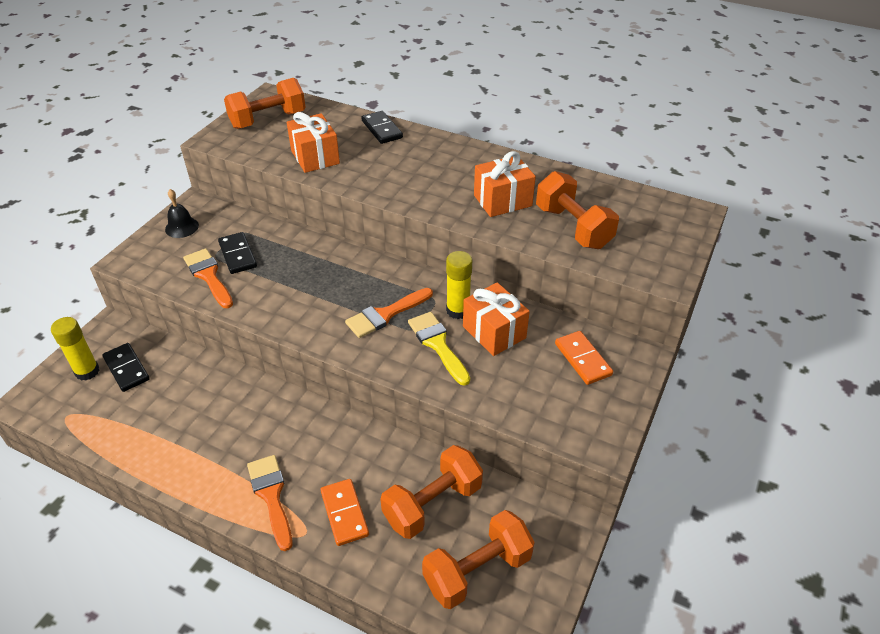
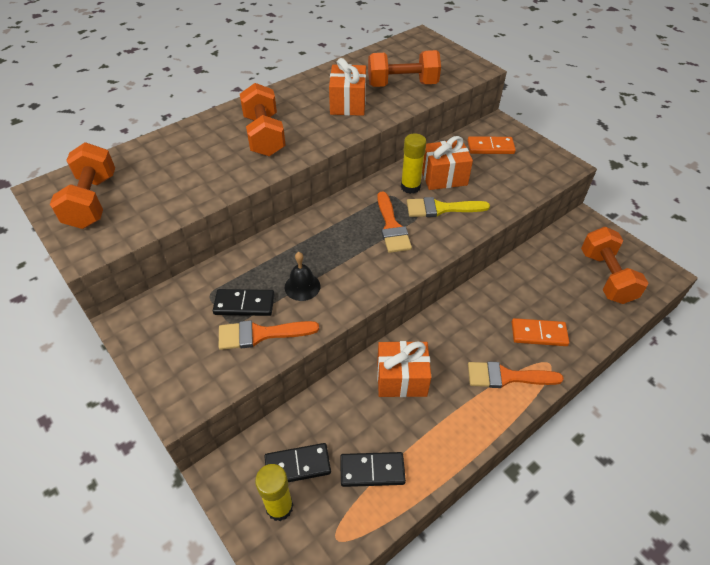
camera: 65 degrees left, 5 degrees up
(182, 227) = (160, 342): black bell -> black bell (302, 286)
(315, 157) = (194, 185): orange gift -> orange gift (401, 379)
(382, 129) = (189, 134): black domino -> black domino (372, 470)
(432, 504) = (546, 281): orange dumbbell -> orange dumbbell (264, 135)

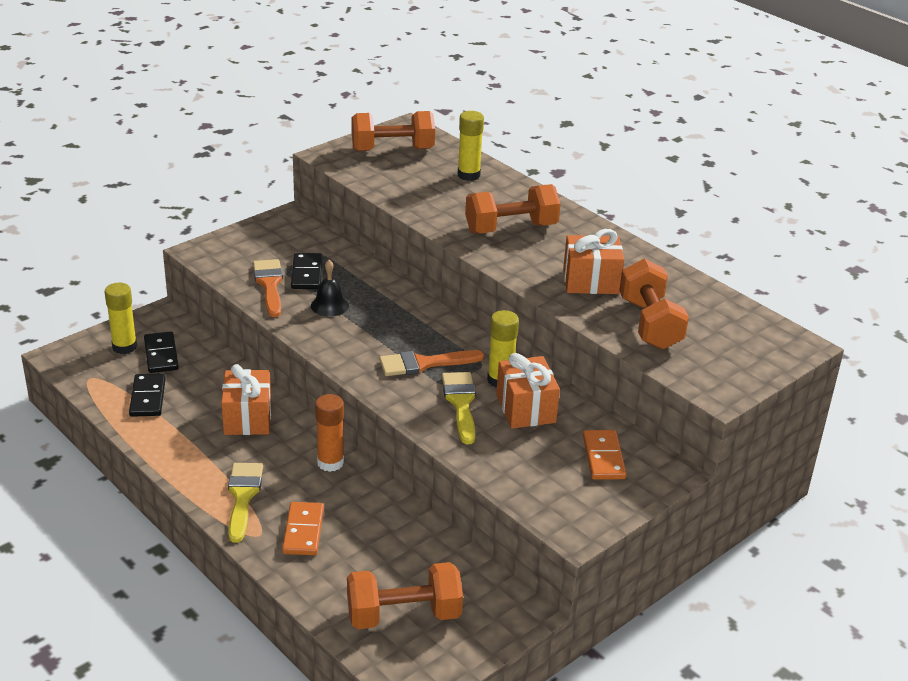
camera: 85 degrees right, 15 degrees down
(164, 154) = (468, 175): none -> yellow glue stick
(456, 317) = (330, 462): none -> orange glue stick
(506, 376) = (243, 496): orange brush -> yellow brush

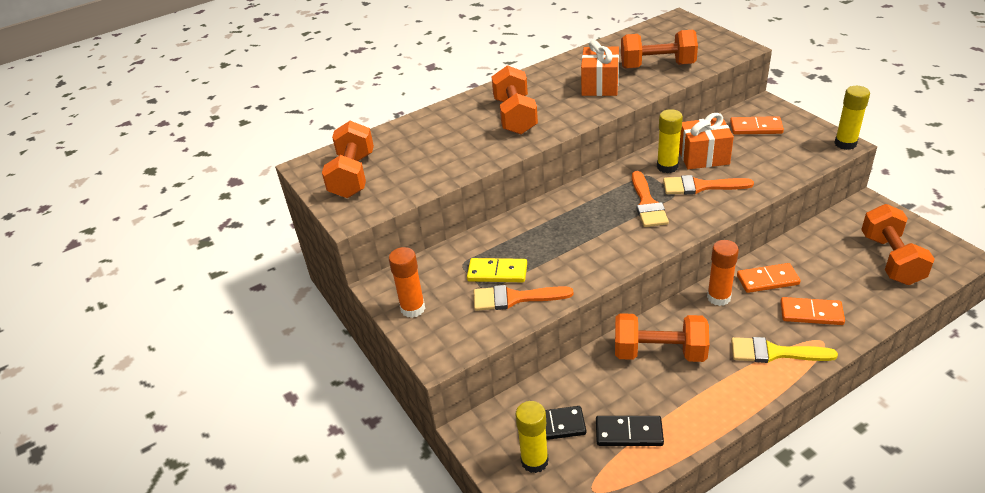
camera: 75 degrees left, 5 degrees up
(247, 418) = (659, 353): orange gift -> orange dumbbell
(259, 234) = (413, 308): none -> orange glue stick
(307, 274) = (497, 272): black domino -> yellow domino
(329, 305) = (555, 257): black bell -> none
(361, 502) = (767, 280): none -> orange domino
(461, 403) = (700, 186): yellow brush -> orange brush
(468, 175) = (417, 134): yellow glue stick -> yellow glue stick (845, 144)

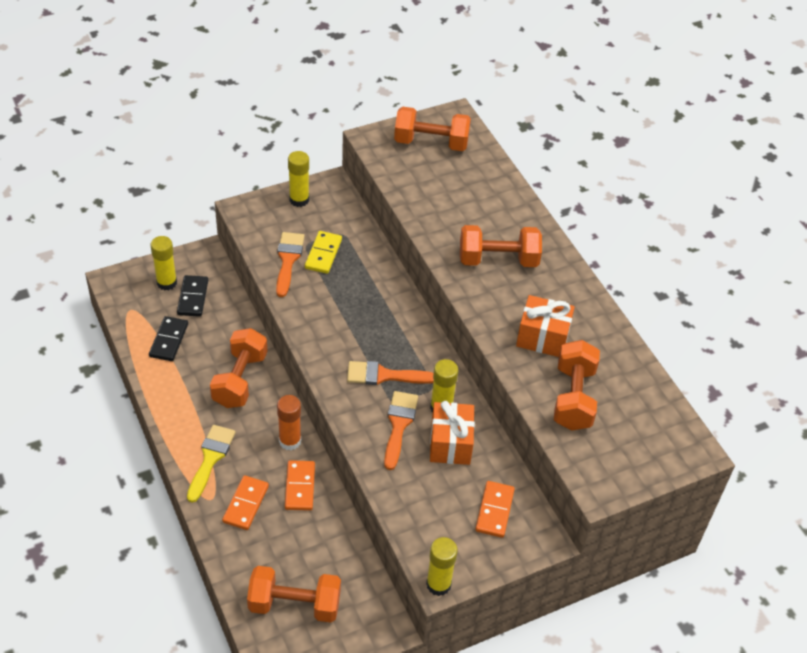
camera: 90 degrees right, 10 degrees up
(413, 308) = (299, 200): orange glue stick -> yellow glue stick

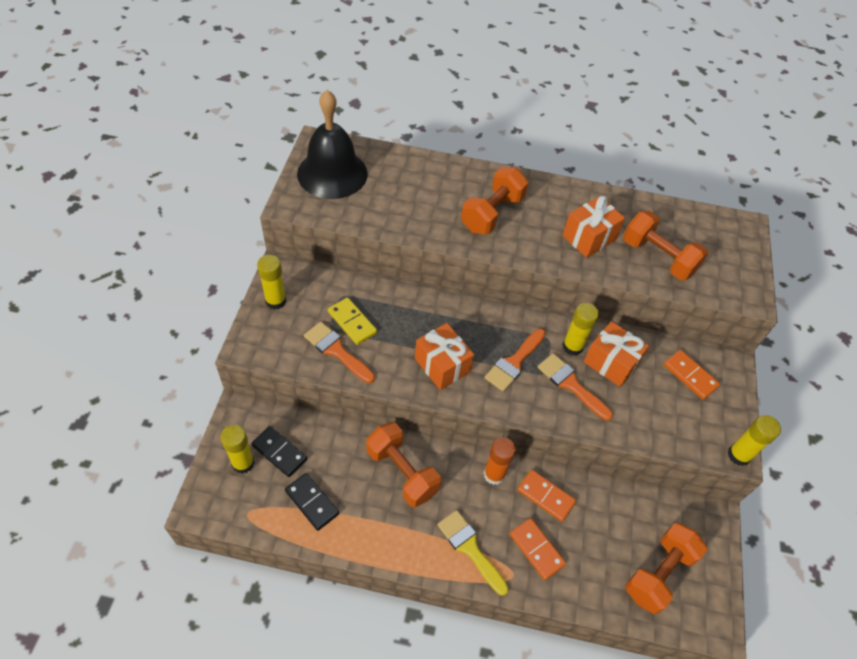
camera: 55 degrees left, 5 degrees up
(336, 330) = (442, 365): none -> orange gift
(431, 143) = (332, 173): orange dumbbell -> black bell

